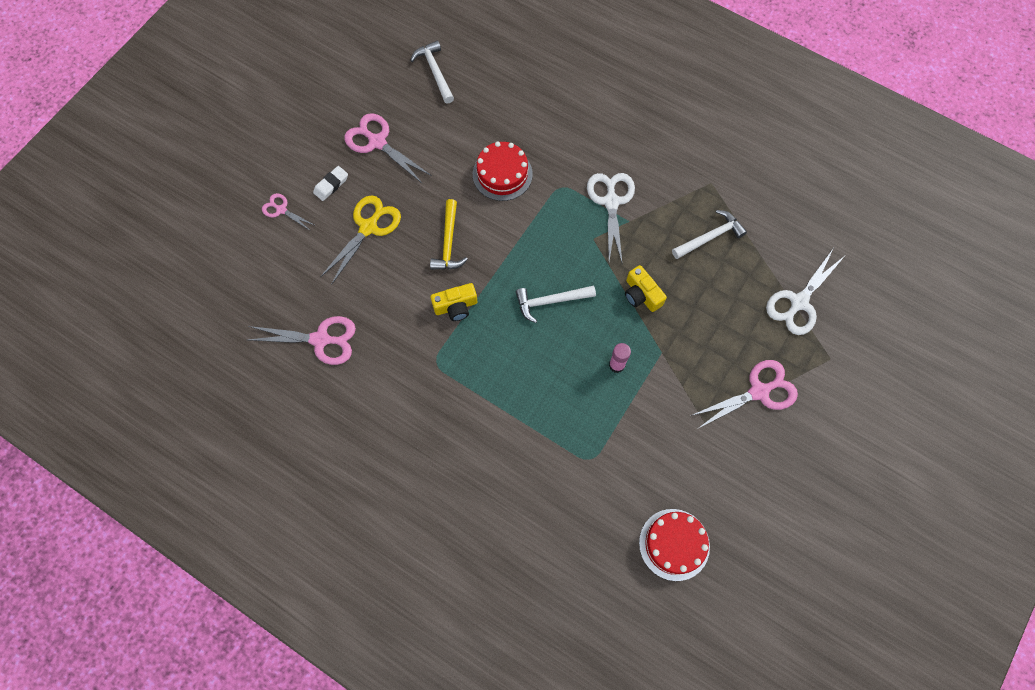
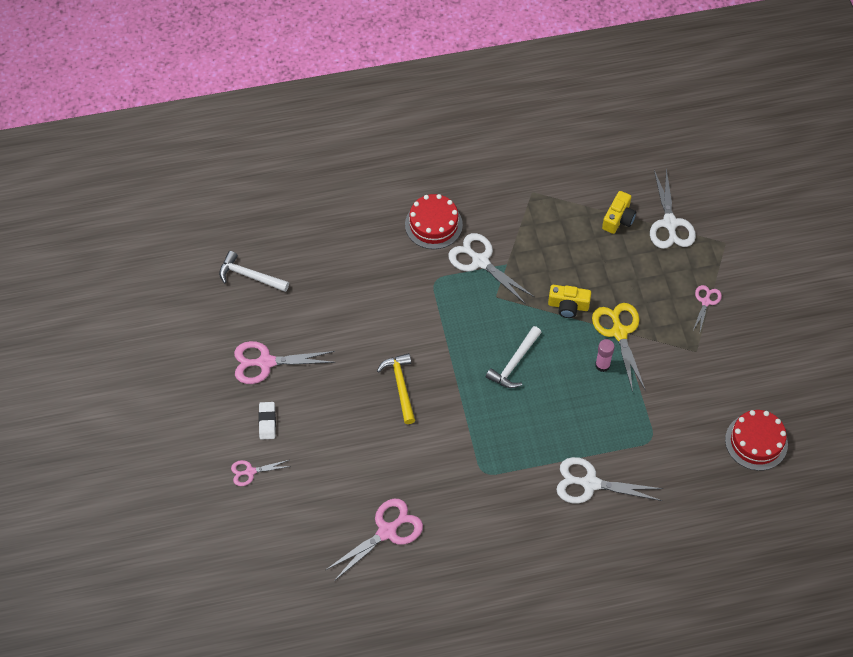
camera: 45 degrees left, 10 degrees down
(368, 227) = (330, 426): yellow scissors -> yellow scissors (619, 332)
(449, 242) = (400, 386): yellow hammer -> yellow hammer turned 150 degrees counterclockwise
(456, 306) = (455, 424): yellow camera -> yellow camera (618, 219)
(502, 174) = (384, 307): red cake -> red cake (433, 224)
(504, 447) = (590, 483): none -> white scissors
(710, 237) = (570, 229): white hammer -> none
(759, 392) = (706, 302): pink scissors -> pink scissors, size x0.56

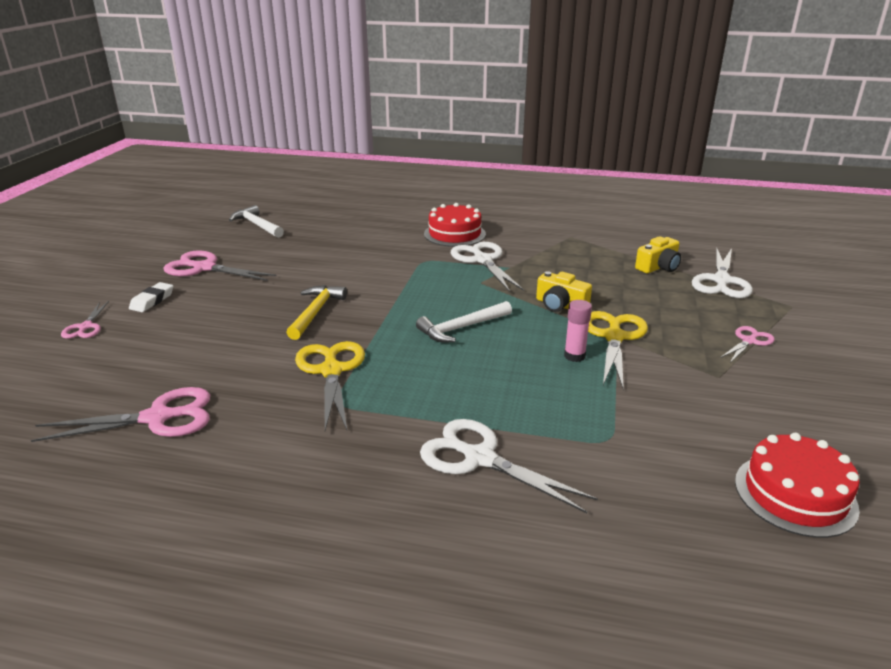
camera: 25 degrees right, 30 degrees down
(250, 472) = (85, 327): pink scissors -> pink scissors turned 105 degrees counterclockwise
(458, 445) = (331, 371): none -> yellow scissors

